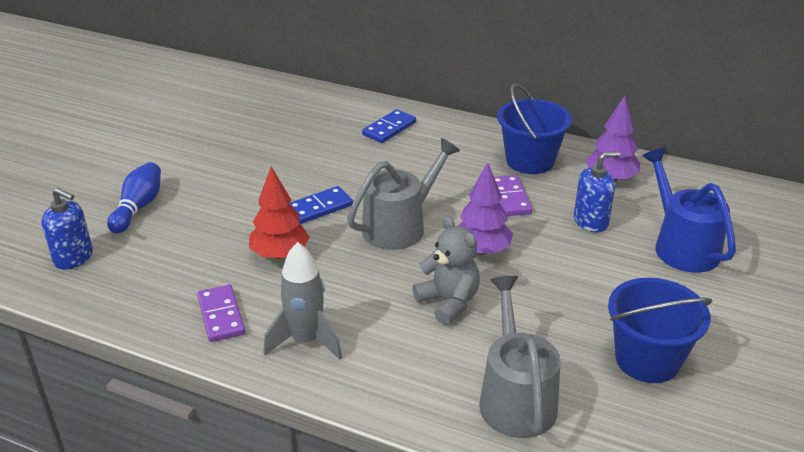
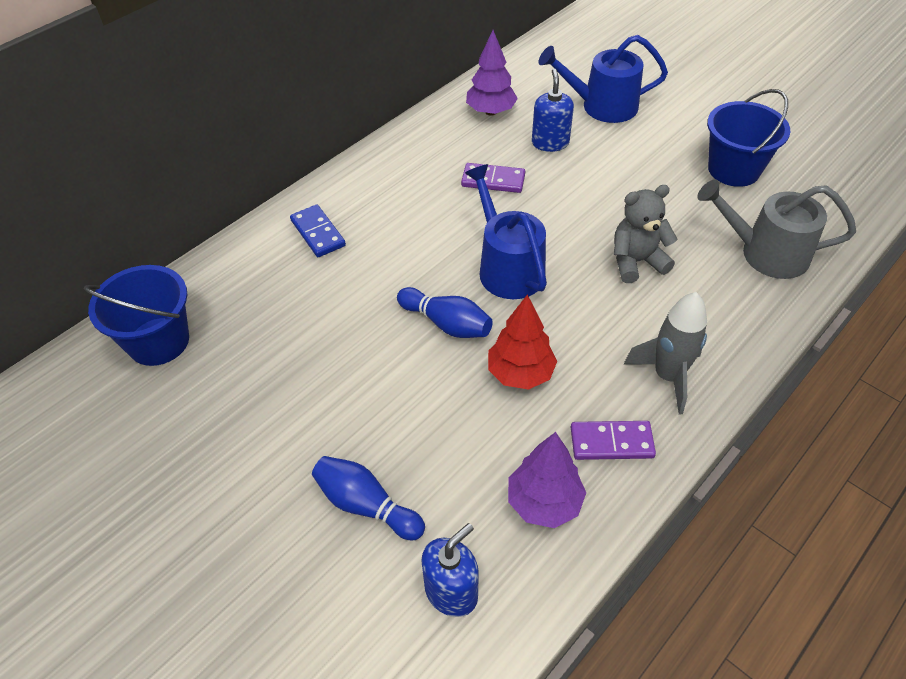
camera: 70 degrees left, 15 degrees up
(319, 207) = (447, 324): blue domino -> blue bowling pin
(399, 226) = (507, 267): grey watering can -> blue watering can
(481, 250) = (567, 221): purple tree -> purple tree (544, 502)
(530, 161) = (437, 150): blue bucket -> blue bucket (158, 341)

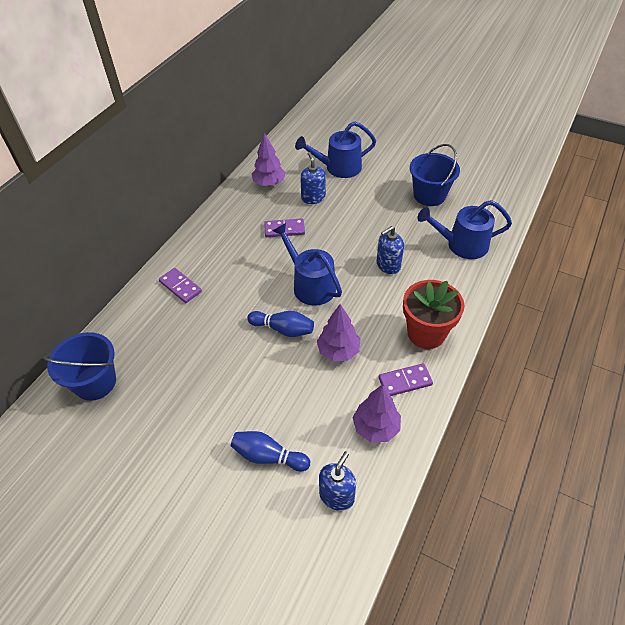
camera: 15 degrees left, 0 degrees up
(317, 233) = (180, 287): blue domino -> purple domino
(520, 373) = (338, 351): red tree -> purple tree
(636, 262) = (388, 265): grey teddy bear -> blue soap dispenser
(667, 376) = (426, 333): grey rocket -> red flower pot
(766, 253) = (462, 245): grey watering can -> blue watering can

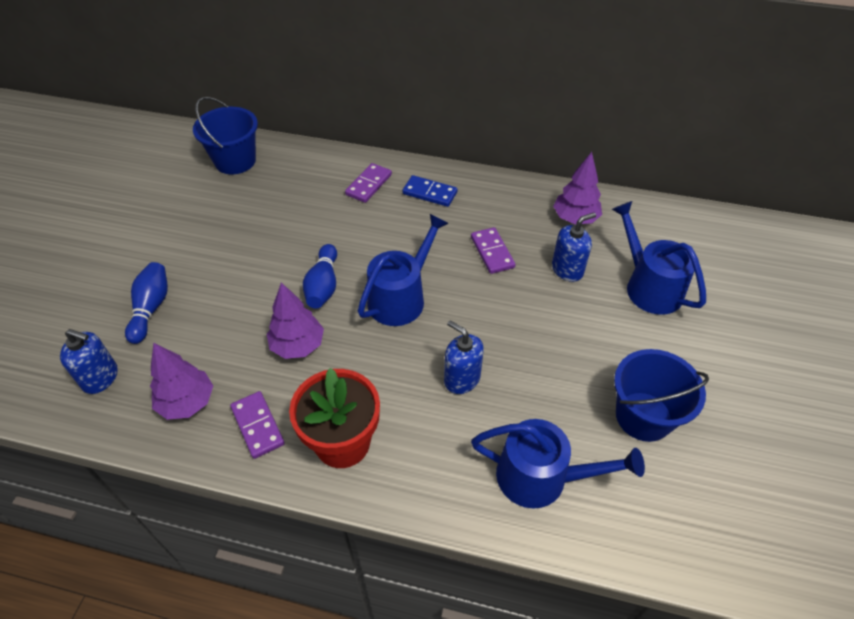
camera: 75 degrees right, 0 degrees up
(208, 251) = (429, 193): none -> blue domino
(462, 245) = (541, 477): blue watering can -> blue watering can turned 120 degrees clockwise

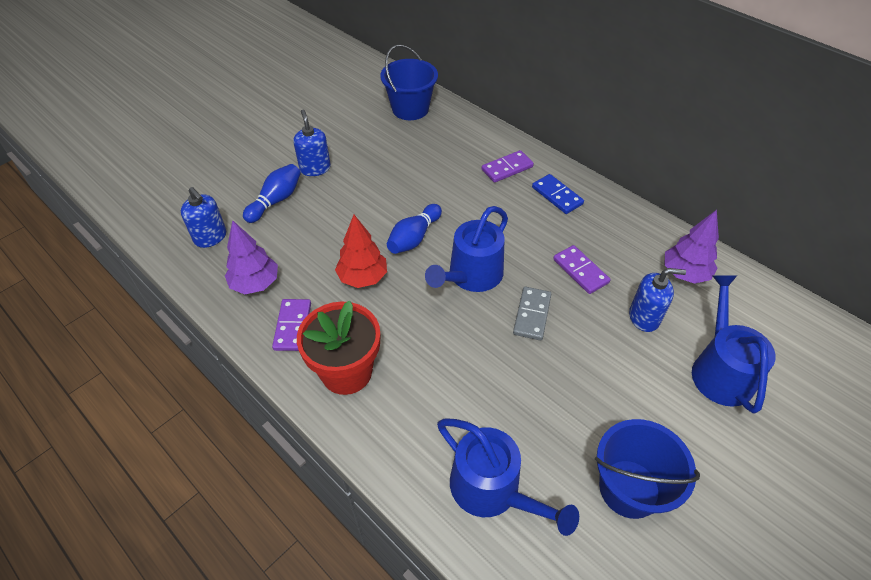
camera: 30 degrees right, 0 degrees up
(298, 345) = (363, 277): purple tree -> red tree
(401, 298) = (471, 275): blue watering can -> blue watering can turned 150 degrees clockwise
(461, 379) = (478, 368): blue soap dispenser -> blue soap dispenser (315, 168)
(476, 309) = (532, 315): none -> grey domino
(492, 252) = (580, 271): purple domino -> purple domino turned 45 degrees counterclockwise

